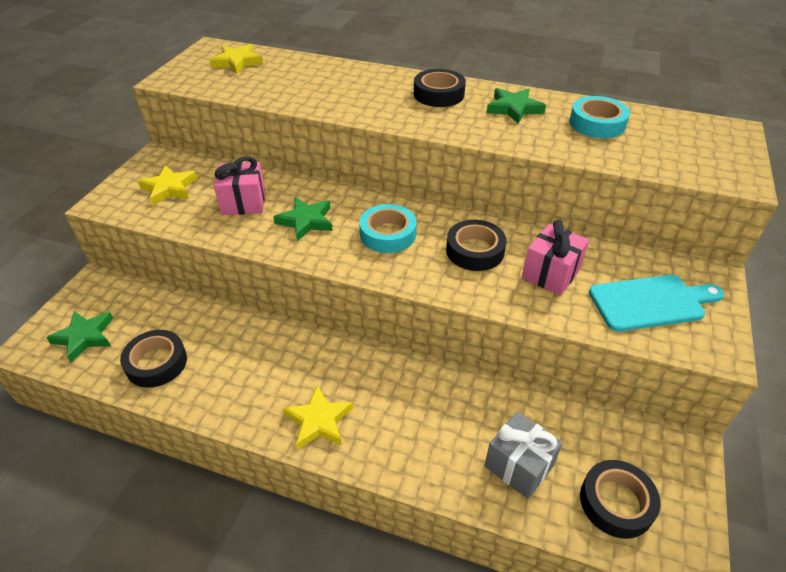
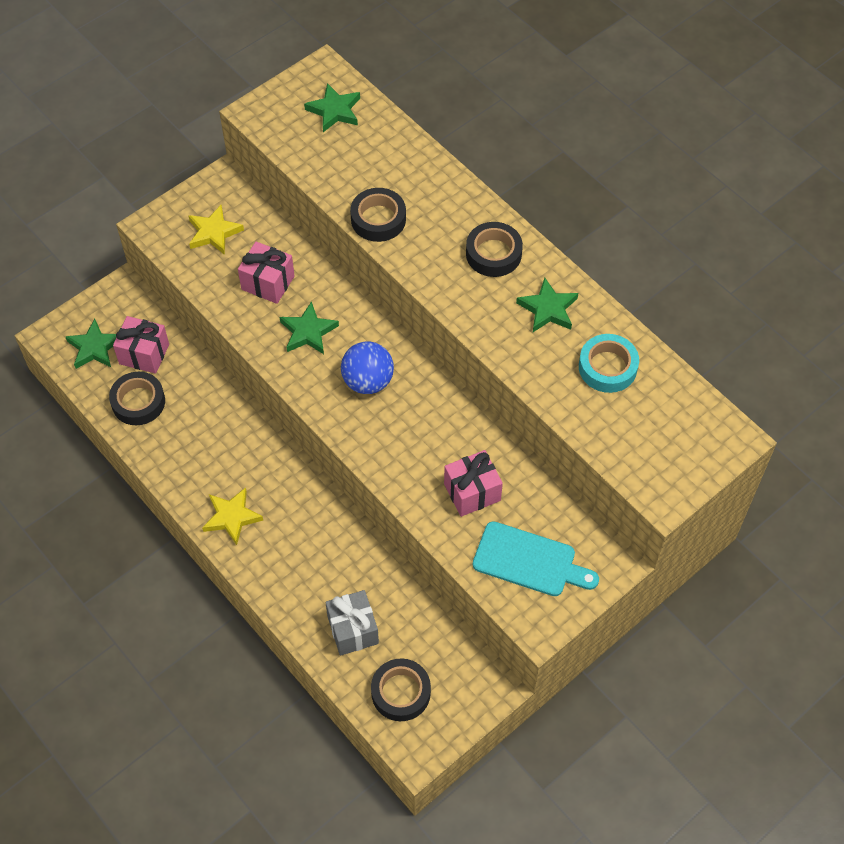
camera: 30 degrees right, 15 degrees up
(142, 322) = (144, 354): none -> pink gift
(237, 62) = (334, 111): yellow star -> green star
(388, 234) = (368, 381): turquoise tape -> blue ball
(475, 251) = (428, 436): black tape -> black tape (378, 219)

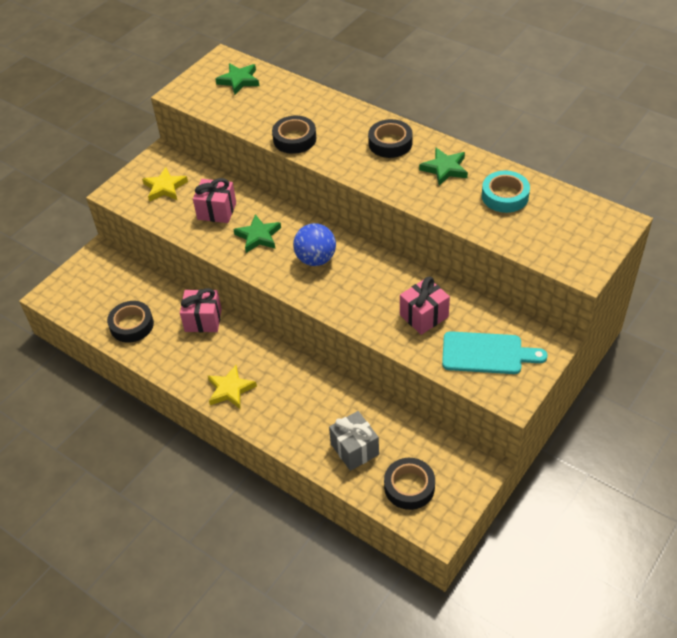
camera: 10 degrees left, 10 degrees down
(94, 347) = (86, 295): green star -> none
(144, 354) = (128, 291): pink gift -> pink gift (203, 320)

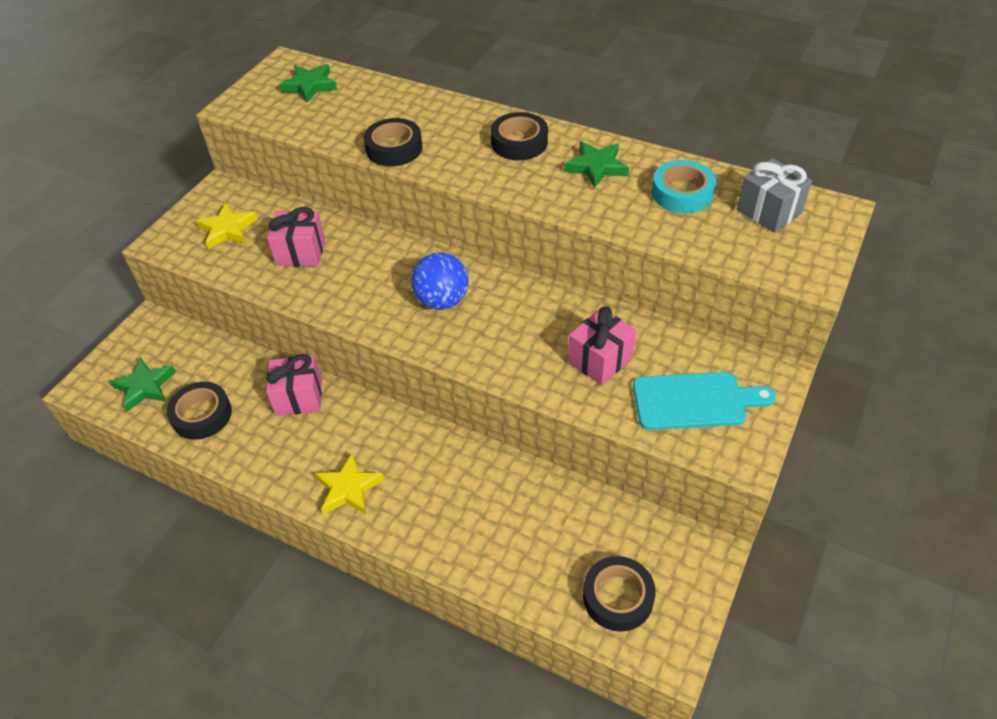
camera: 10 degrees left, 0 degrees up
(258, 236) = (361, 279): green star -> green star (145, 387)
(354, 449) = (532, 552): grey gift -> grey gift (769, 211)

